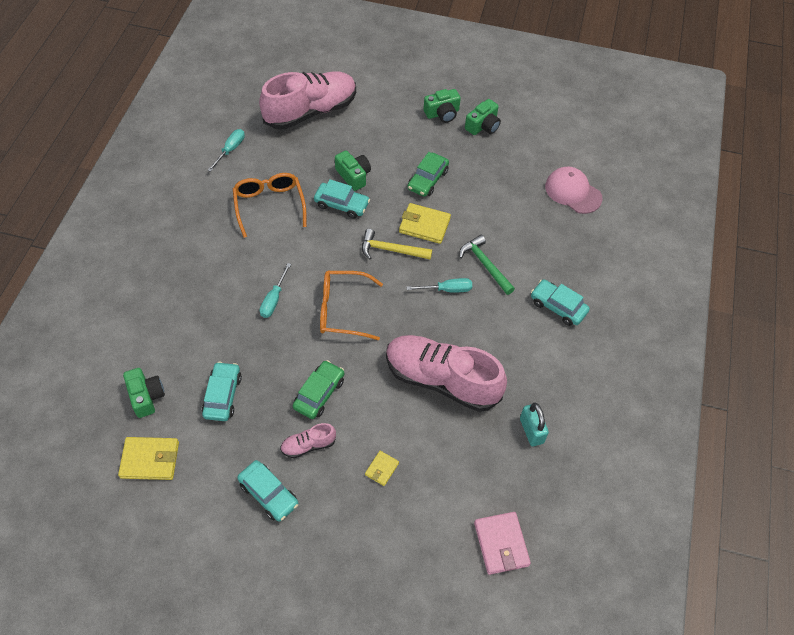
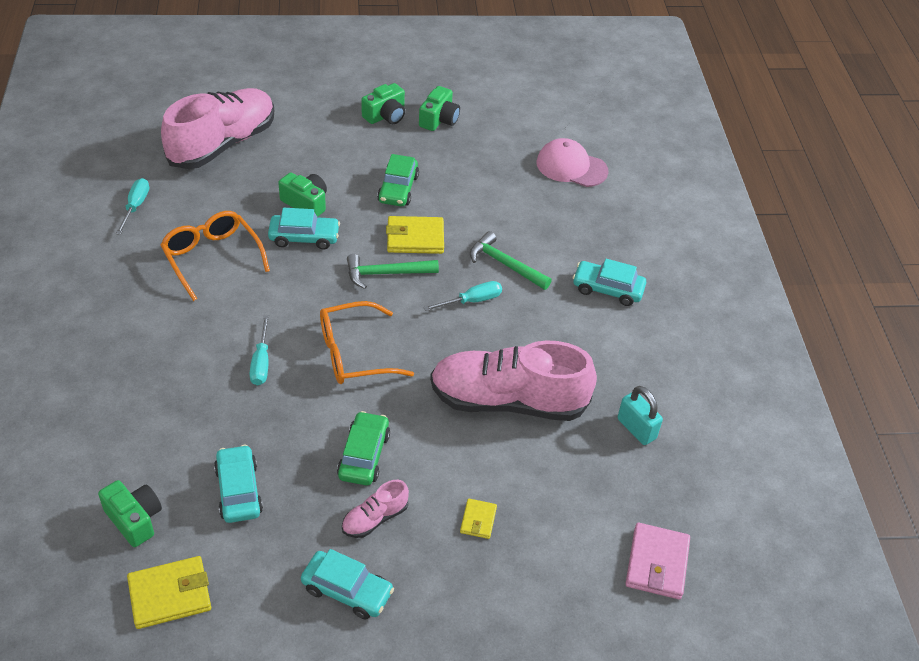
camera: 20 degrees left, 10 degrees down
(391, 250) = (386, 273): yellow hammer -> green hammer
(501, 544) = (657, 563): pink wallet -> pink wallet turned 45 degrees clockwise

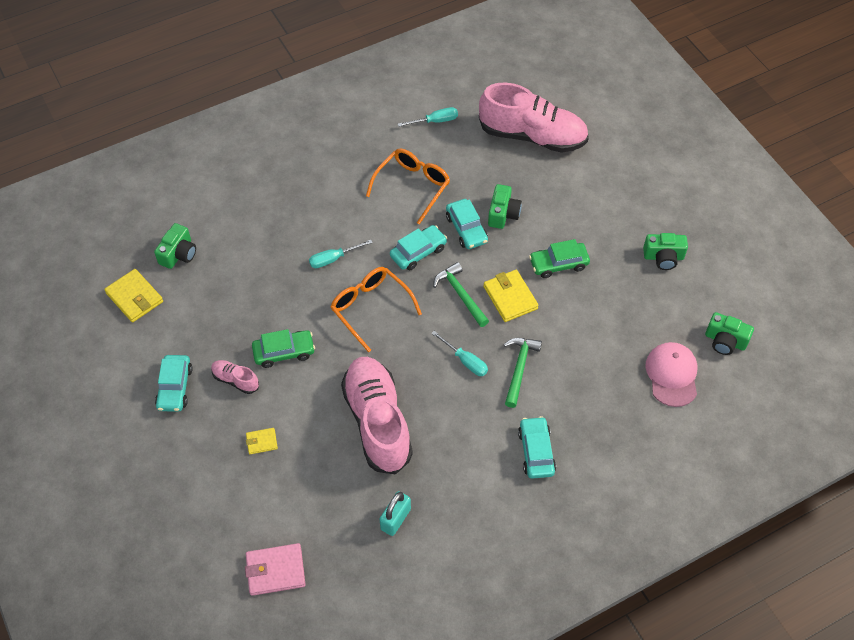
camera: 70 degrees right, 10 degrees up
(238, 490) = (223, 296): turquoise car -> turquoise car (418, 252)
(385, 116) = (641, 219): green camera -> green camera (725, 341)

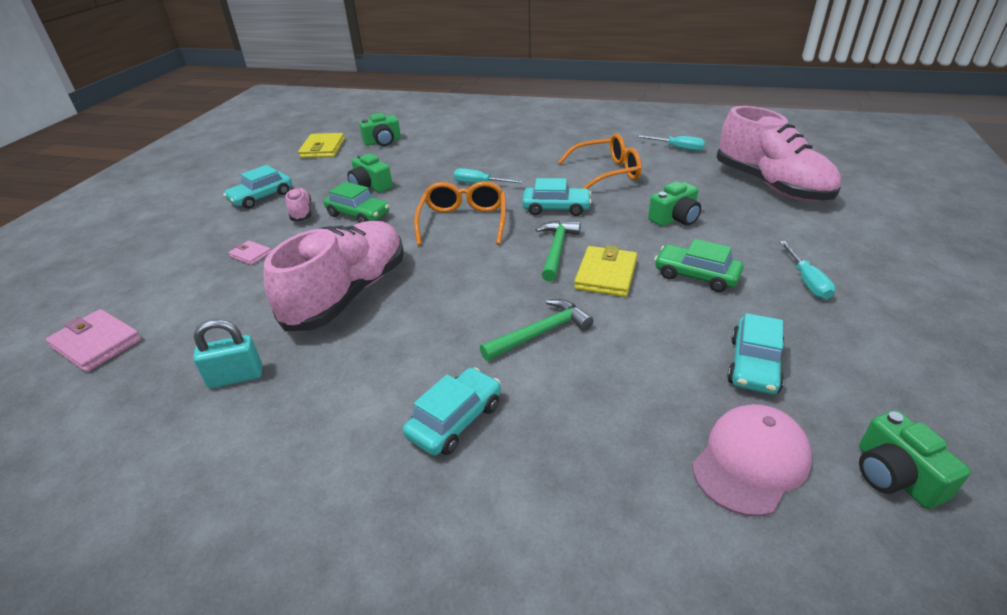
camera: 45 degrees right, 20 degrees down
(262, 442) = (251, 254): yellow wallet -> pink wallet
(465, 361) = (493, 296): turquoise screwdriver -> turquoise screwdriver (807, 281)
(466, 229) = (623, 213): turquoise car -> turquoise car (754, 365)
(663, 257) = (857, 332): green camera -> green camera (370, 186)

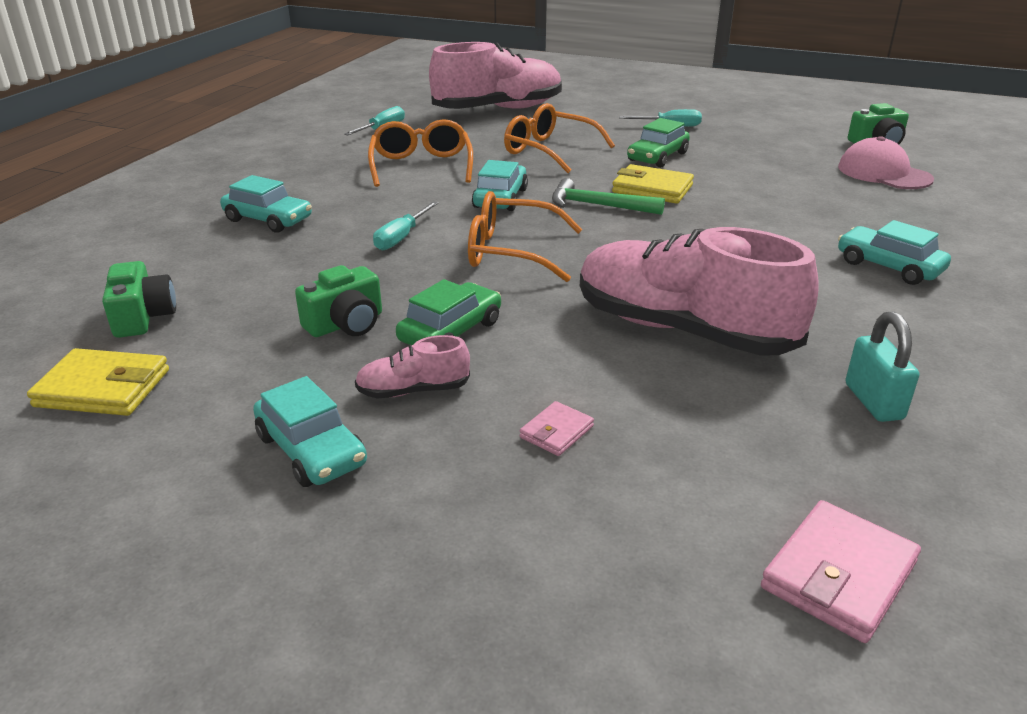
camera: 85 degrees left, 5 degrees down
(541, 333) = (752, 224): green hammer -> none
(675, 218) = (549, 150): green camera -> orange glasses
(754, 365) = (781, 157): turquoise car -> turquoise car (268, 219)

